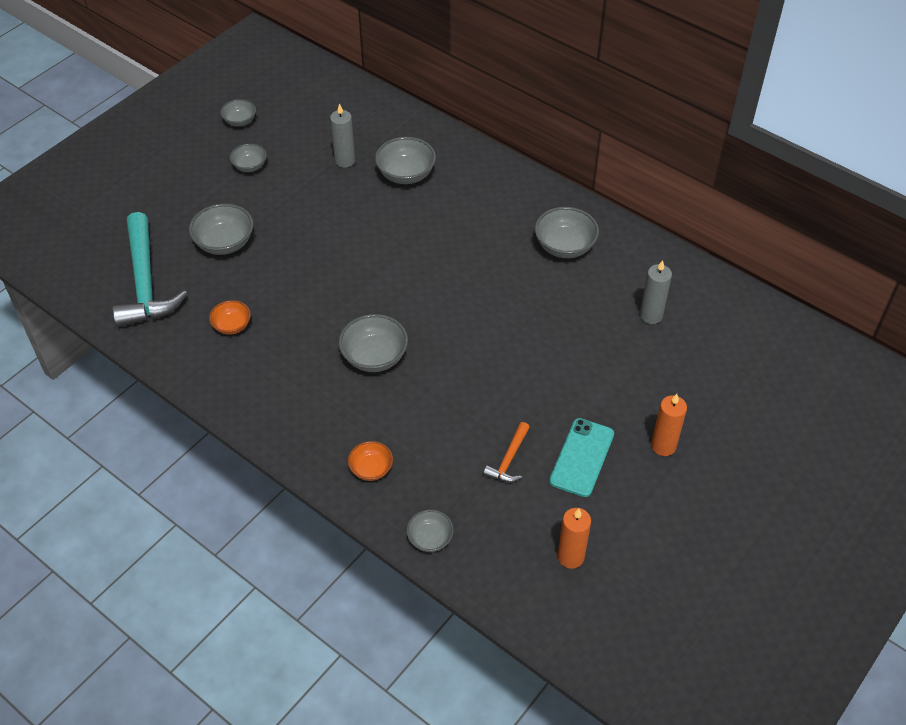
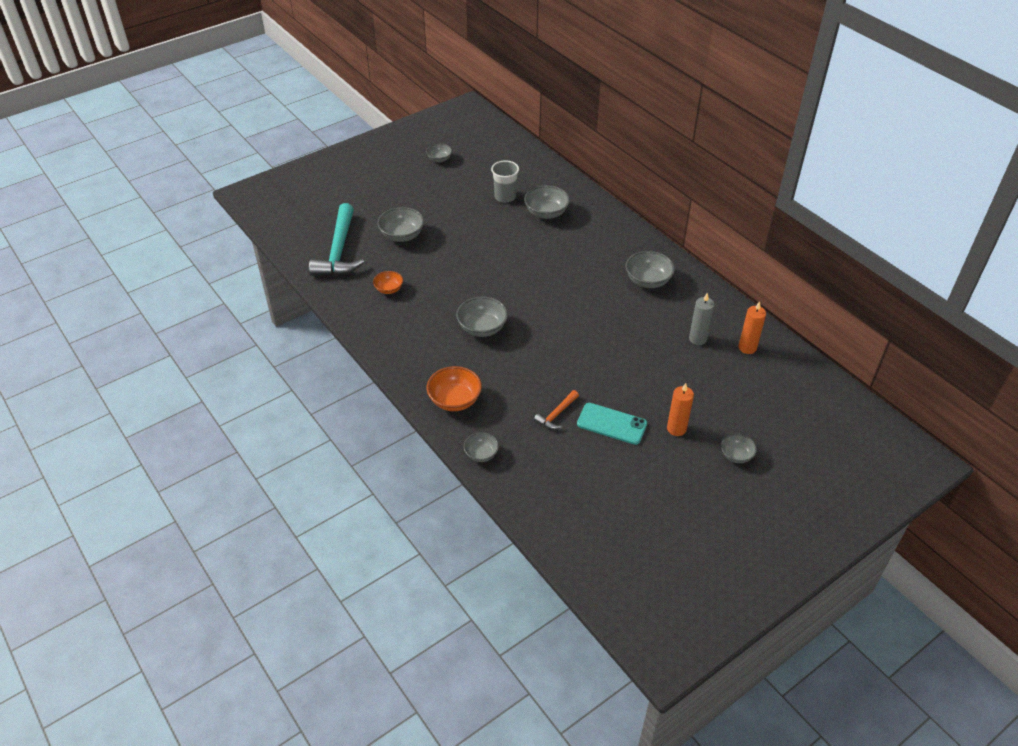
camera: 15 degrees right, 5 degrees down
(250, 166) = (436, 189): grey bowl -> grey bowl (736, 455)
(345, 161) = (505, 197): grey candle -> grey cup
(371, 469) = (454, 400): orange bowl -> orange bowl, size x1.64
(570, 557) = (580, 488): orange candle -> orange candle (747, 348)
(582, 457) = (611, 424): turquoise phone -> turquoise phone turned 75 degrees clockwise

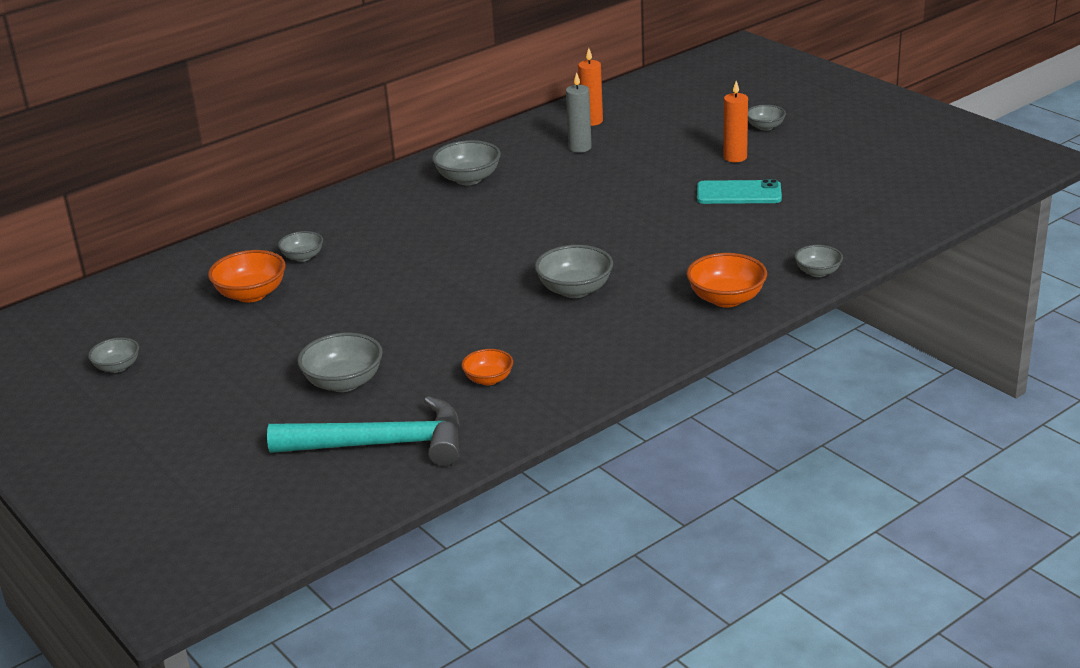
camera: 90 degrees left, 15 degrees down
(505, 197) = (251, 294): grey cup -> orange bowl
(546, 213) = (302, 257): grey bowl -> grey bowl, size x0.61
(556, 414) = (732, 227): orange hammer -> none
(611, 424) = (738, 193): turquoise phone -> turquoise phone turned 75 degrees clockwise

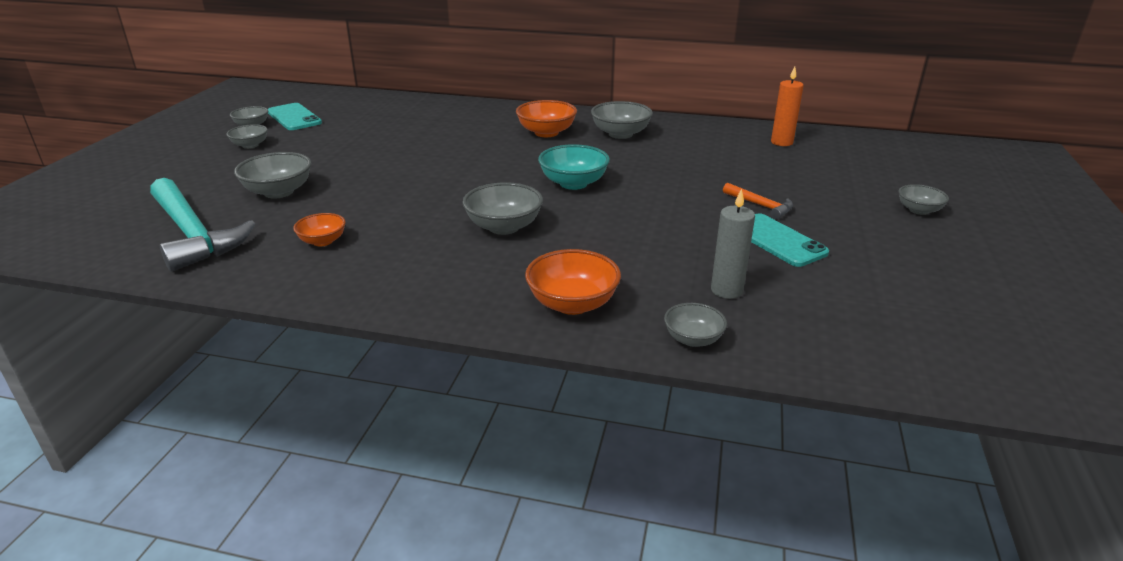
camera: 50 degrees right, 0 degrees up
(133, 336) = (294, 117): none -> turquoise phone
(251, 294) = (376, 128): orange bowl -> orange bowl (546, 133)
(302, 257) = (441, 125): grey bowl -> grey bowl (250, 145)
(538, 235) = (573, 183): none -> turquoise bowl
(580, 148) = (733, 152): grey candle -> grey candle (726, 290)
(683, 177) = (761, 205): none -> orange hammer
(735, 157) = (837, 216): orange candle -> none

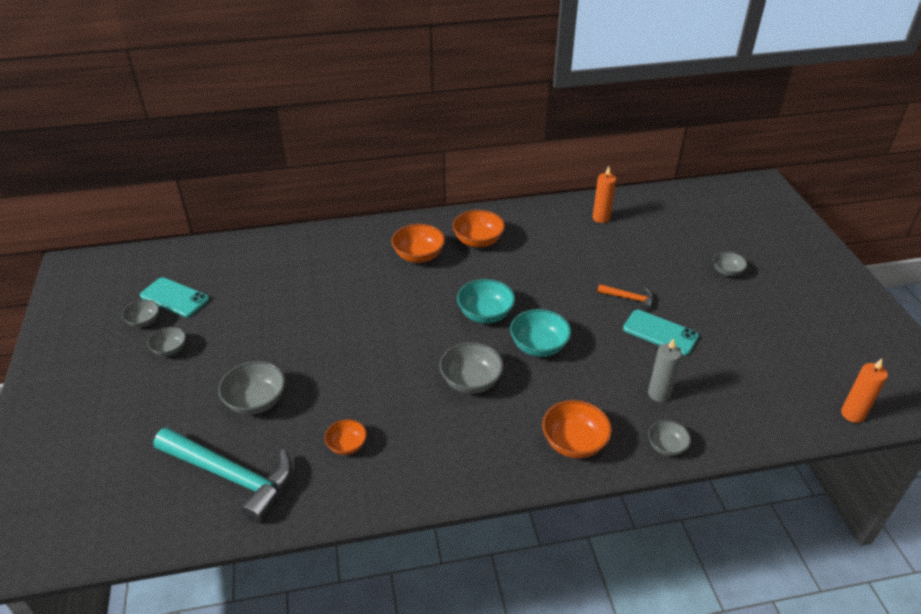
camera: 25 degrees left, 10 degrees up
(610, 218) = (539, 346): none -> turquoise bowl
(620, 134) = (478, 241): grey bowl -> orange bowl
(1025, 385) = (852, 414): none -> orange candle

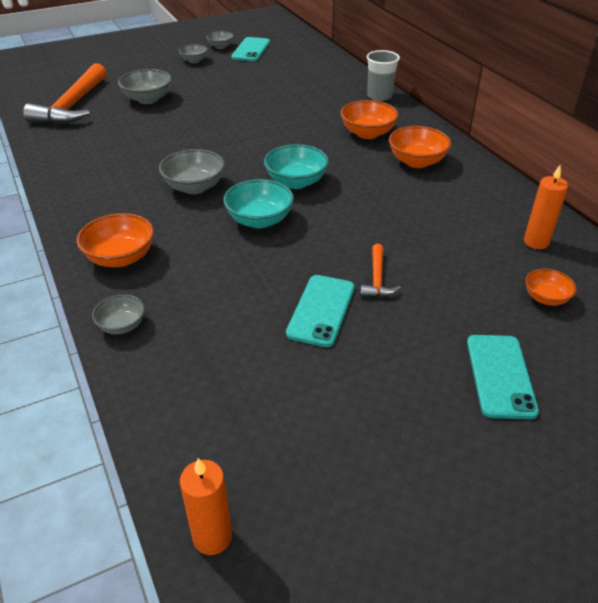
camera: 75 degrees right, 0 degrees up
(232, 476) = (73, 106): turquoise hammer -> orange hammer
(347, 445) = (106, 142): orange bowl -> orange bowl (545, 298)
(350, 232) = (379, 96): none -> grey cup
(659, 394) = (207, 315): grey candle -> none
(727, 271) = (500, 376): grey bowl -> turquoise phone

